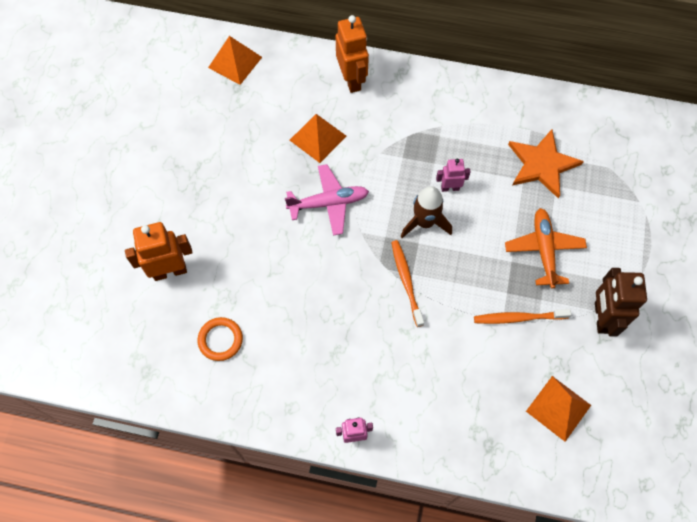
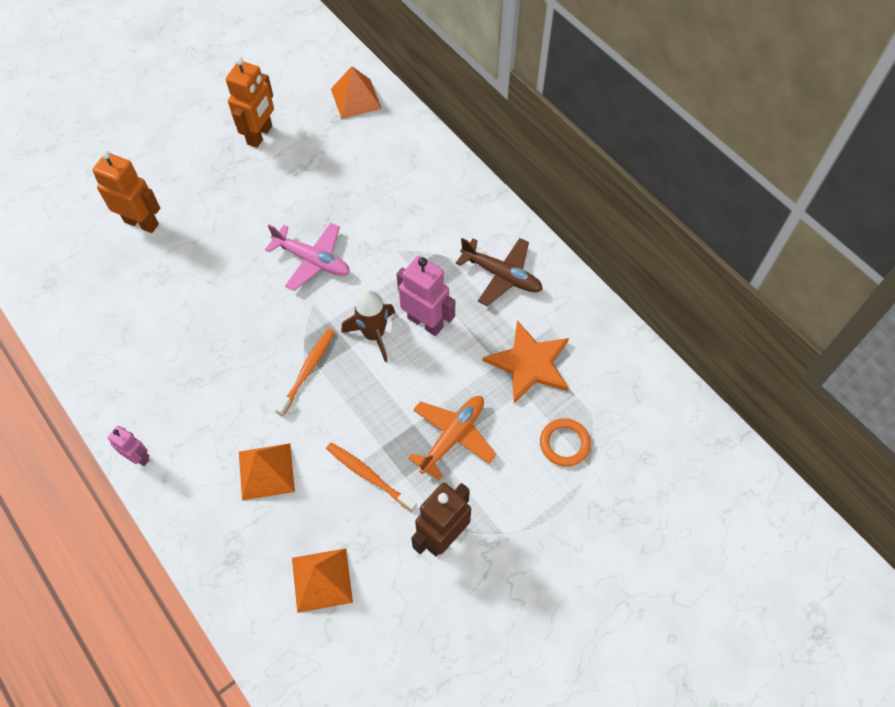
camera: 40 degrees right, 5 degrees down
(220, 340) = (122, 302): orange ring -> orange ring (564, 443)
(317, 138) = (358, 202): orange pyramid -> orange pyramid (266, 471)
(352, 80) = (436, 175): orange robot -> orange robot (260, 135)
(450, 188) = (425, 322): pink robot -> pink robot, size x1.76
(466, 118) = (502, 275): none -> brown plane

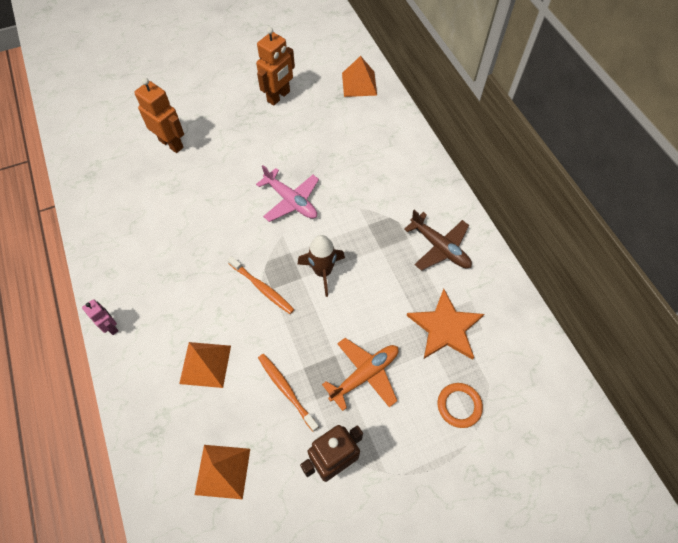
camera: 15 degrees right, 0 degrees up
(308, 370) = (262, 288): orange toothbrush -> orange toothbrush turned 90 degrees clockwise
(425, 322) = (367, 272): pink robot -> none

